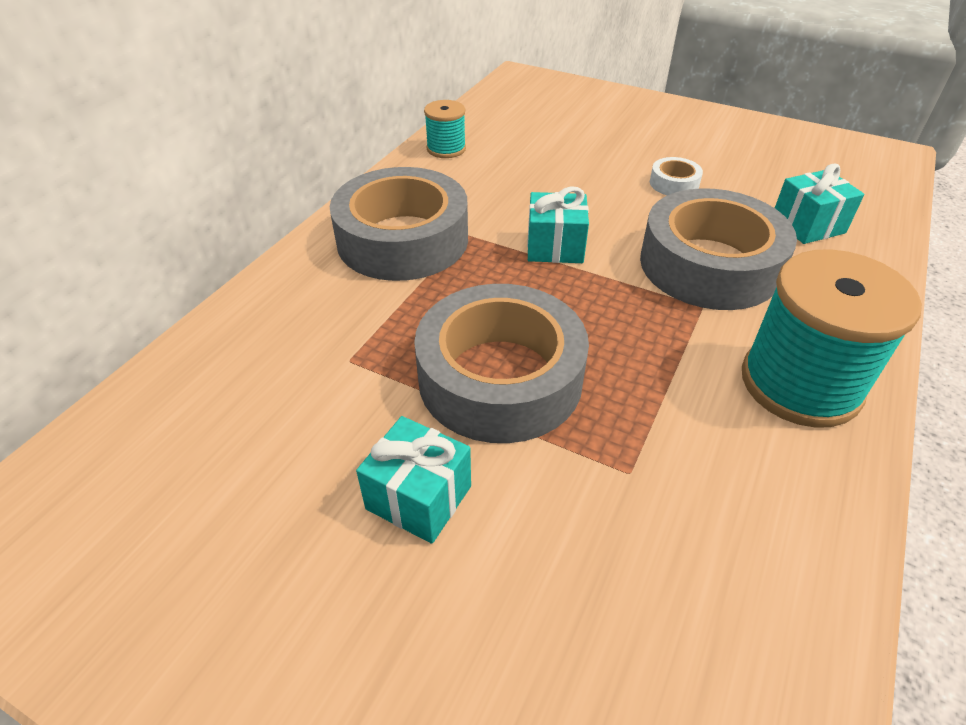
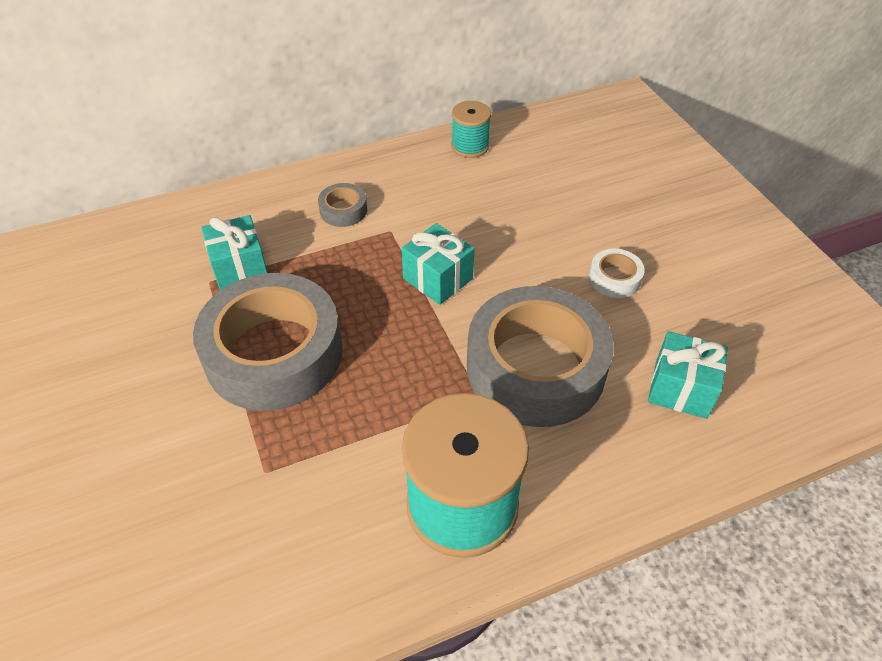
camera: 40 degrees right, 5 degrees up
(402, 239) = (343, 210): grey tape -> grey tape, size x0.41
(419, 497) = (140, 395): turquoise gift -> turquoise gift (240, 268)

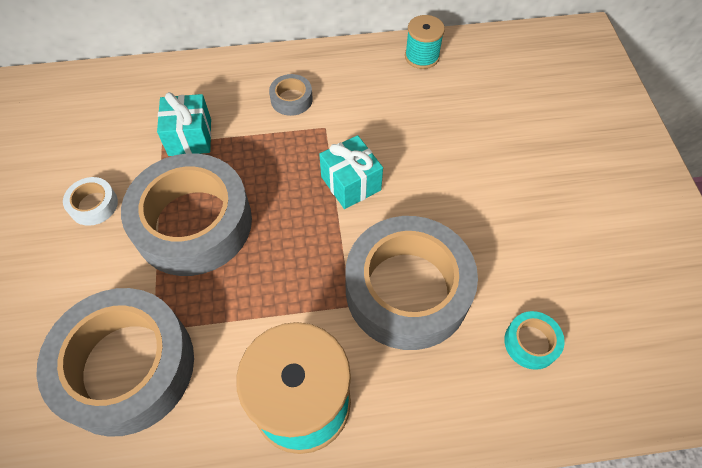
camera: 15 degrees right, 10 degrees up
(245, 518) = (127, 366): none -> grey tape
(614, 278) = (508, 218): white tape -> white tape (93, 205)
(680, 389) = (531, 343): turquoise gift -> turquoise tape

